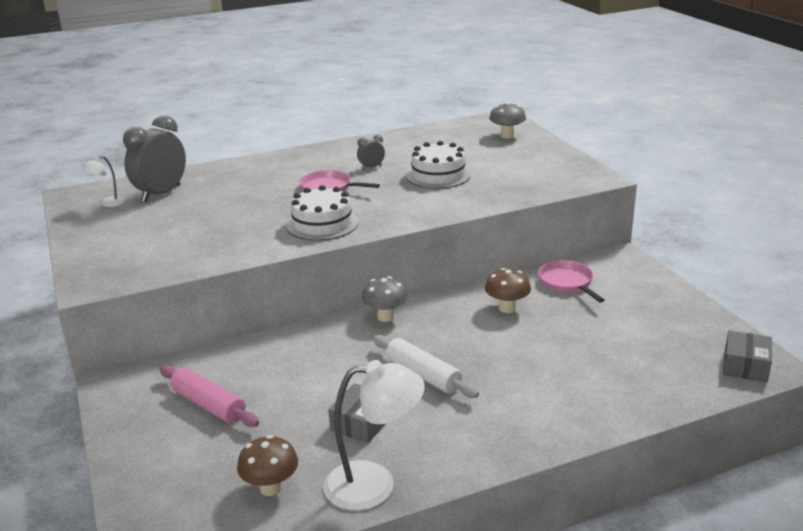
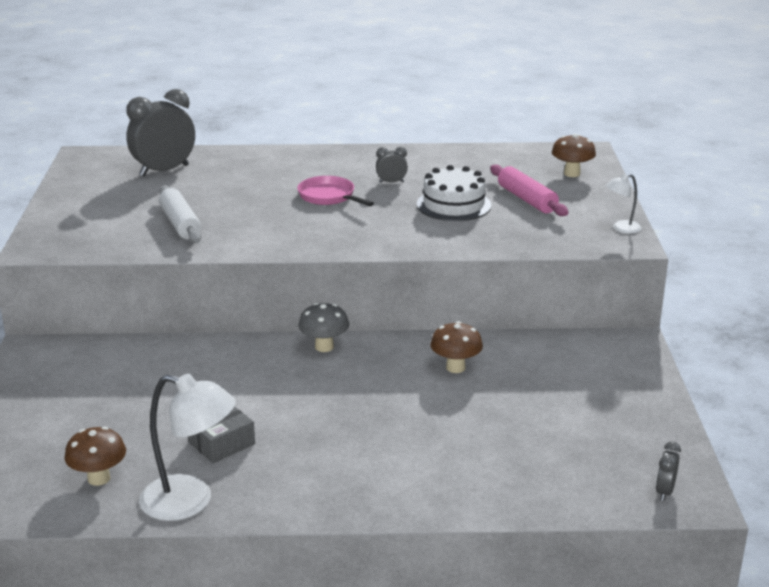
camera: 20 degrees right, 0 degrees up
(108, 204) = (109, 171): white lamp -> white lamp (621, 228)
(209, 405) = (99, 390): pink rolling pin -> pink rolling pin (527, 199)
(322, 224) = (290, 234): white cake -> none
(423, 375) = (315, 413): white rolling pin -> white rolling pin (180, 224)
(507, 136) = (572, 174): grey mushroom -> brown mushroom
(567, 283) = (544, 356): pink pan -> none
(745, 366) = (664, 492): grey box -> grey clock

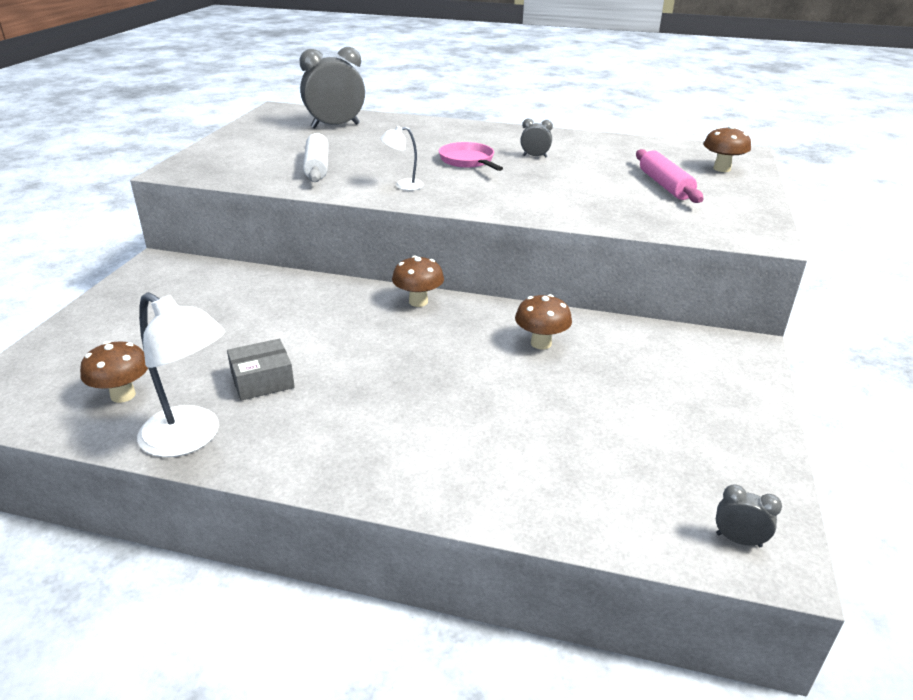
camera: 15 degrees right, 5 degrees up
(324, 347) = (418, 302): grey mushroom -> brown mushroom
(453, 205) = (586, 181): white cake -> none
(621, 228) = (760, 223): white lamp -> white lamp (403, 185)
(664, 492) = (738, 540): grey clock -> grey clock turned 75 degrees clockwise

